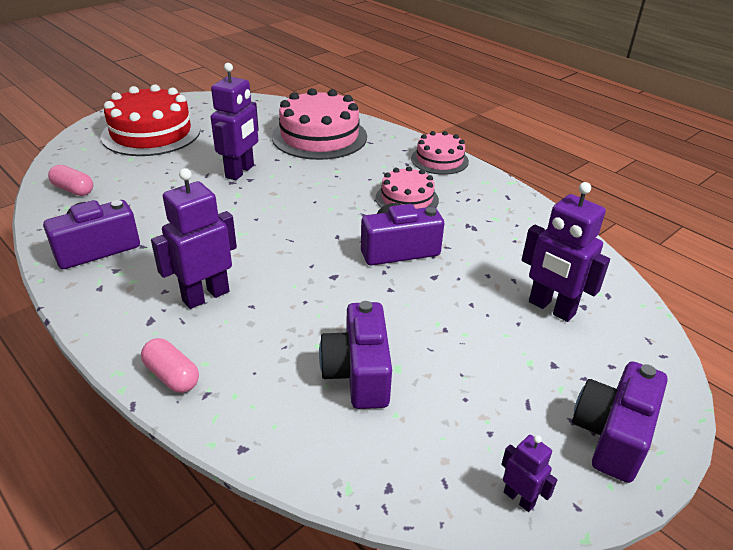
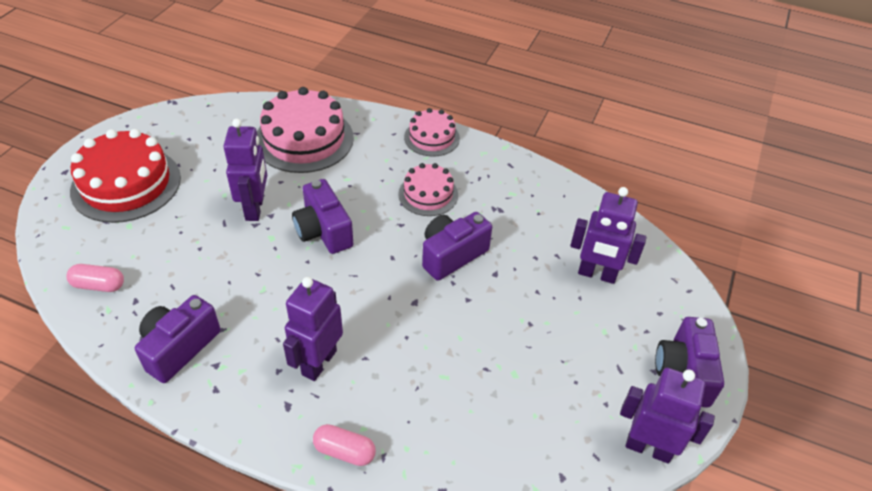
camera: 25 degrees left, 10 degrees up
(358, 373) = (488, 390): purple camera -> purple camera (323, 231)
(519, 498) = (648, 448): purple robot -> purple robot, size x1.96

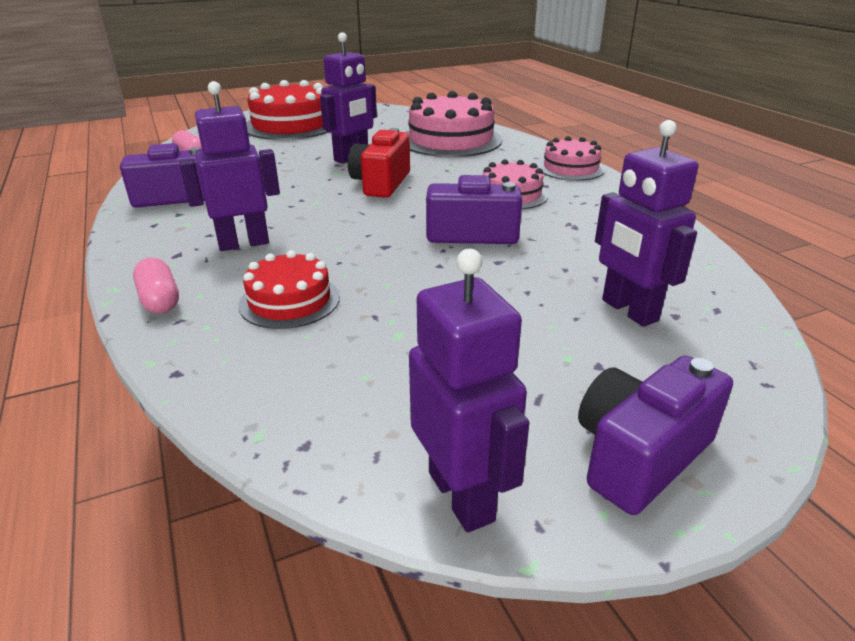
camera: 45 degrees right, 15 degrees down
(323, 231) = (381, 183): purple camera -> red camera
(424, 392) = (289, 301): none -> red cake

